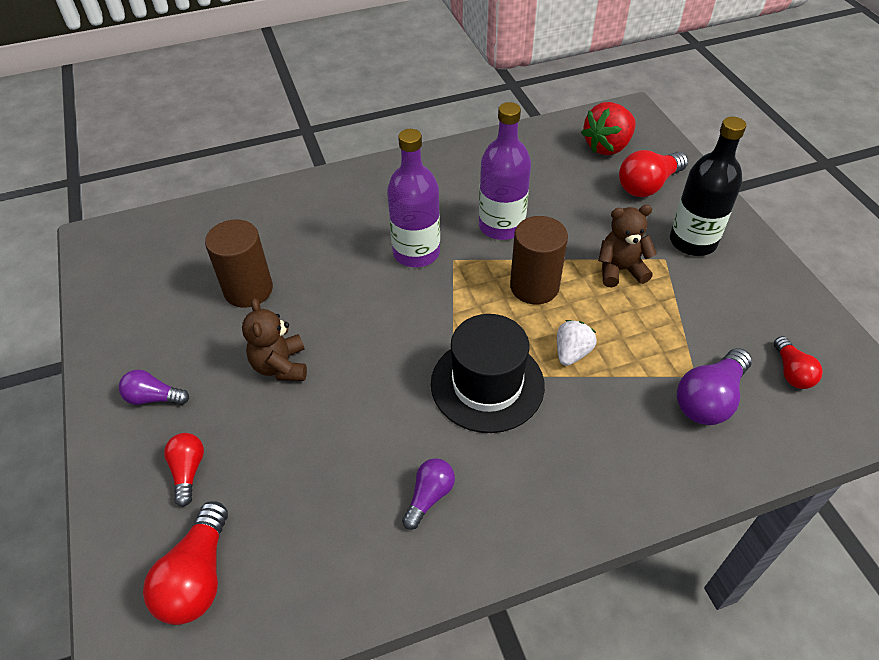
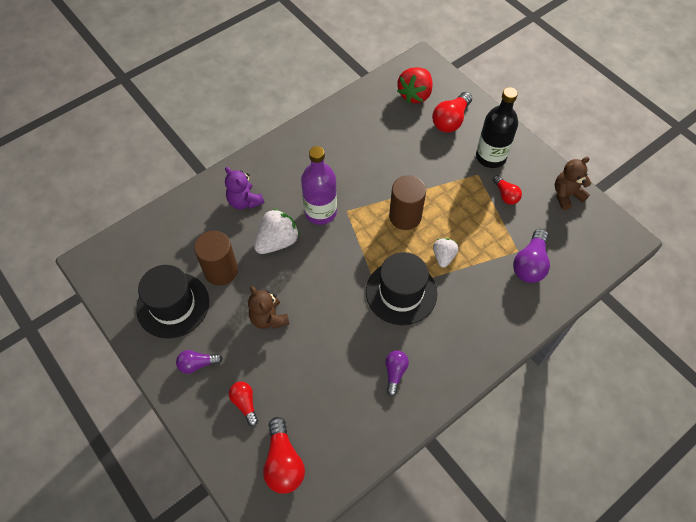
camera: 20 degrees left, 10 degrees up
(164, 314) = (173, 305): none -> black hat
(322, 217) = (244, 201): none -> purple teddy bear
(340, 274) = (277, 241): none -> white strawberry
(501, 226) = (368, 177): purple bottle -> none
(620, 270) = (453, 190): brown teddy bear -> brown teddy bear (566, 195)
(791, 372) = (570, 233): red light bulb -> red light bulb (505, 195)

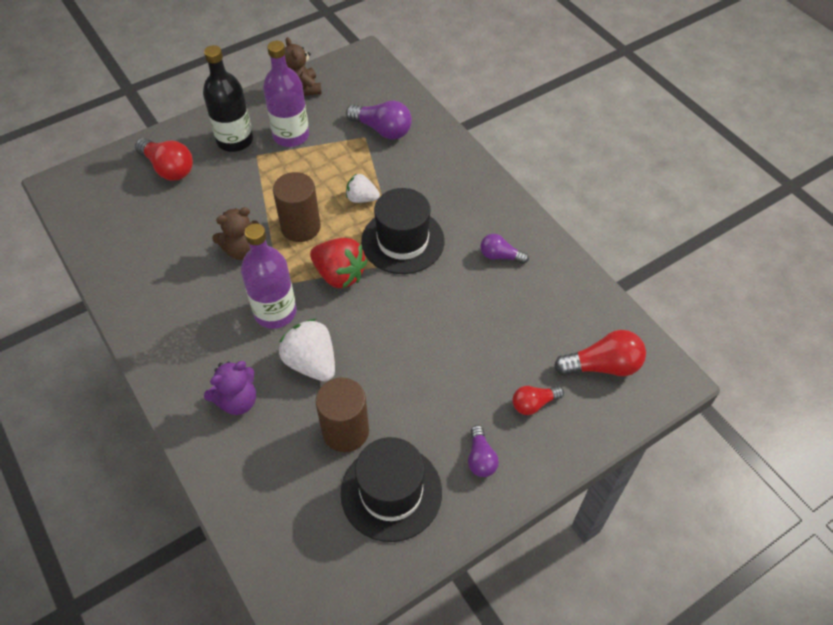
camera: 85 degrees left, 5 degrees down
(269, 318) = (422, 375): brown teddy bear -> brown teddy bear (242, 250)
(415, 95) = (114, 198): red strawberry -> red strawberry (339, 275)
(505, 195) = (291, 136): red light bulb -> purple bottle

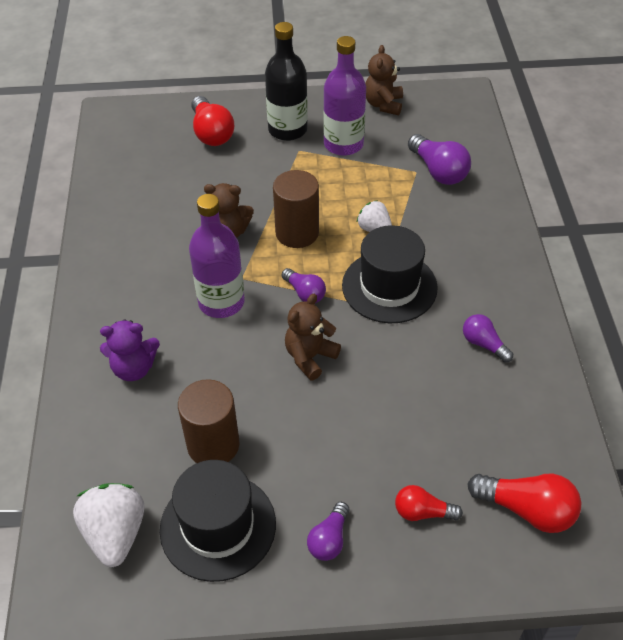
camera: 30 degrees right, 5 degrees down
(311, 363) = (224, 364): white strawberry -> white strawberry (115, 534)
(339, 275) = (305, 293): red strawberry -> purple light bulb
(377, 325) = (310, 357): none -> brown teddy bear

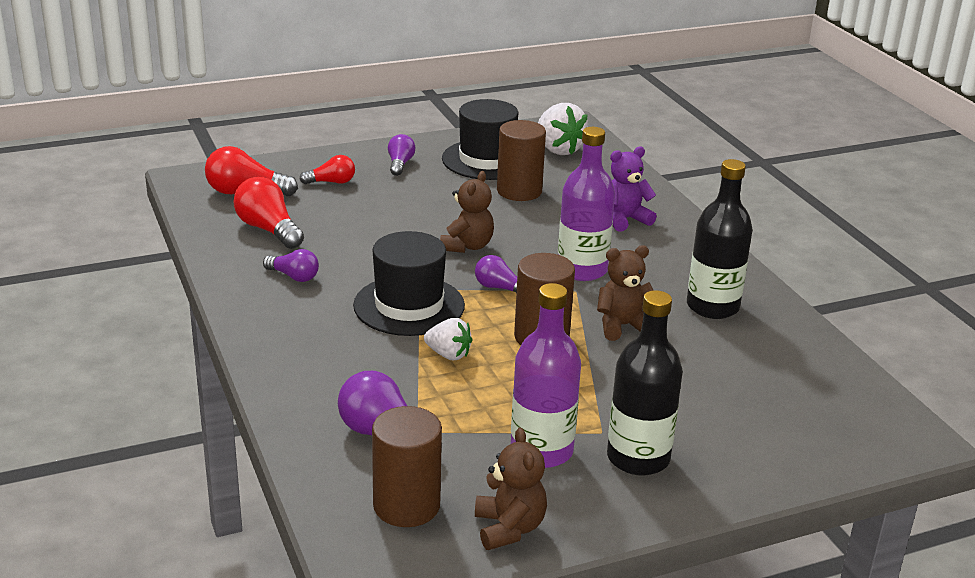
camera: 160 degrees right, 20 degrees down
(144, 238) = (712, 307): none -> black bottle
(211, 133) = (744, 434): red light bulb -> red light bulb (268, 230)
(436, 126) = (406, 505): none -> brown cylinder

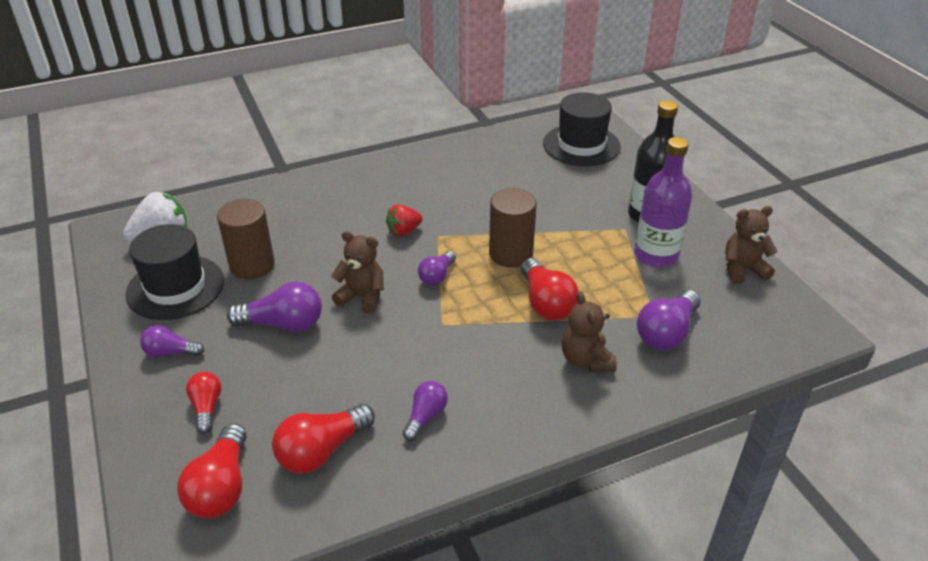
camera: 90 degrees left, 10 degrees up
(406, 505) = (741, 317): brown cylinder -> none
(409, 306) = (472, 330): black hat -> black hat (581, 145)
(430, 209) = (283, 324): none -> purple light bulb
(448, 355) = (546, 303): white strawberry -> red light bulb
(582, 270) = (404, 231): purple bottle -> red strawberry
(623, 326) = (488, 214): brown teddy bear -> brown teddy bear (586, 360)
(625, 219) = (316, 206): purple teddy bear -> none
(712, 307) = (455, 173): black bottle -> none

